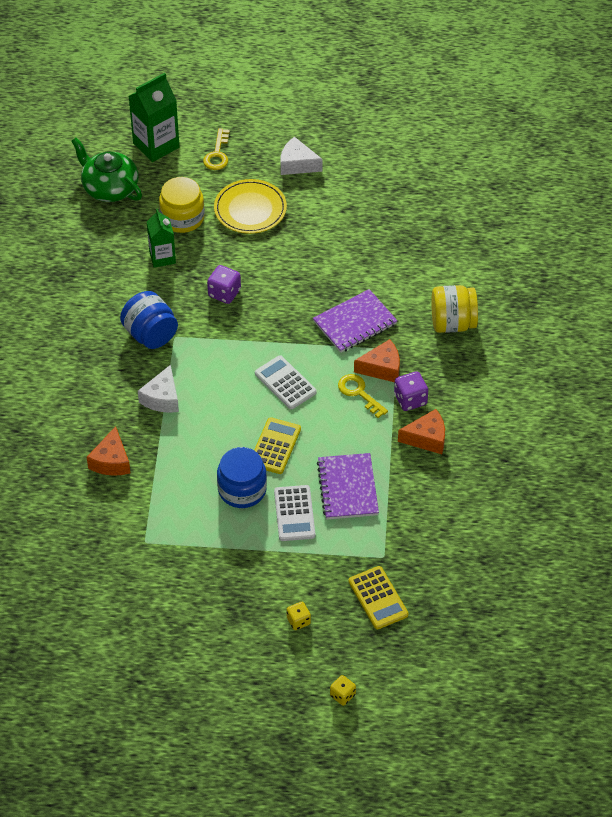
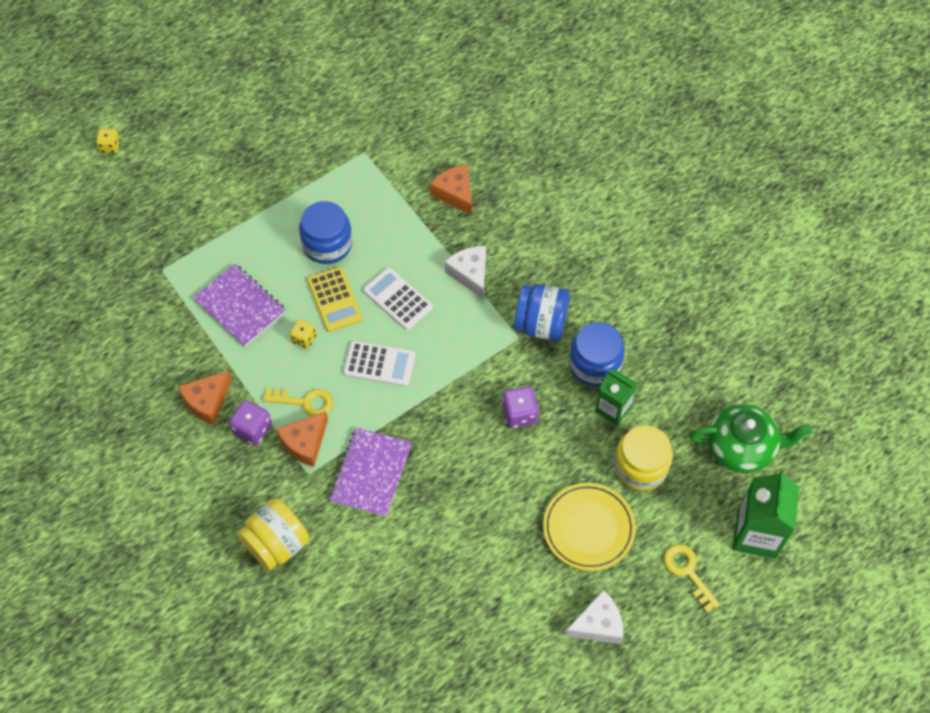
camera: 140 degrees right, 10 degrees up
(144, 288) = (594, 364): none -> blue jar
(294, 513) = (266, 254): white calculator -> white calculator (397, 299)
(298, 621) = (189, 175): yellow dice -> yellow dice (304, 338)
(378, 598) = (140, 234): yellow calculator -> none

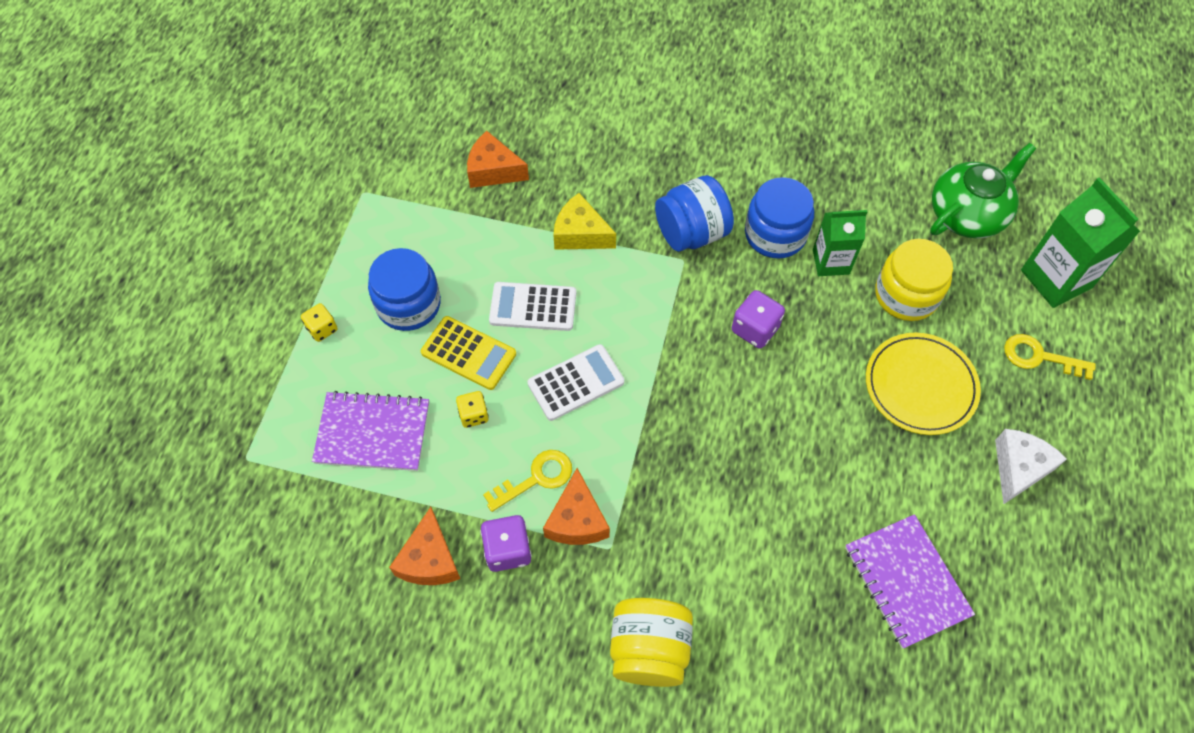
camera: 40 degrees left, 0 degrees up
(110, 146) = (61, 371): yellow dice -> yellow dice (322, 329)
(371, 473) = (673, 497): purple notebook -> purple notebook (906, 581)
(470, 274) = (580, 234): white cheese -> yellow cheese

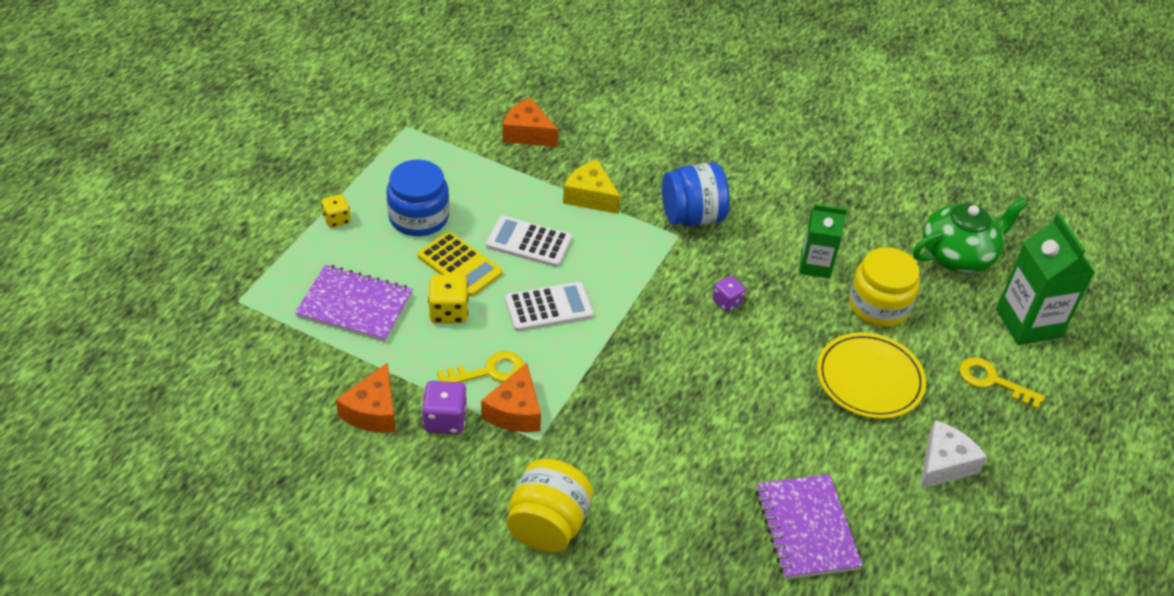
camera: 10 degrees right, 15 degrees down
(473, 415) = (448, 312): yellow dice -> yellow dice, size x1.51
(755, 329) = (727, 302): purple dice -> purple dice, size x0.66
(775, 234) = (770, 233): blue jar -> none

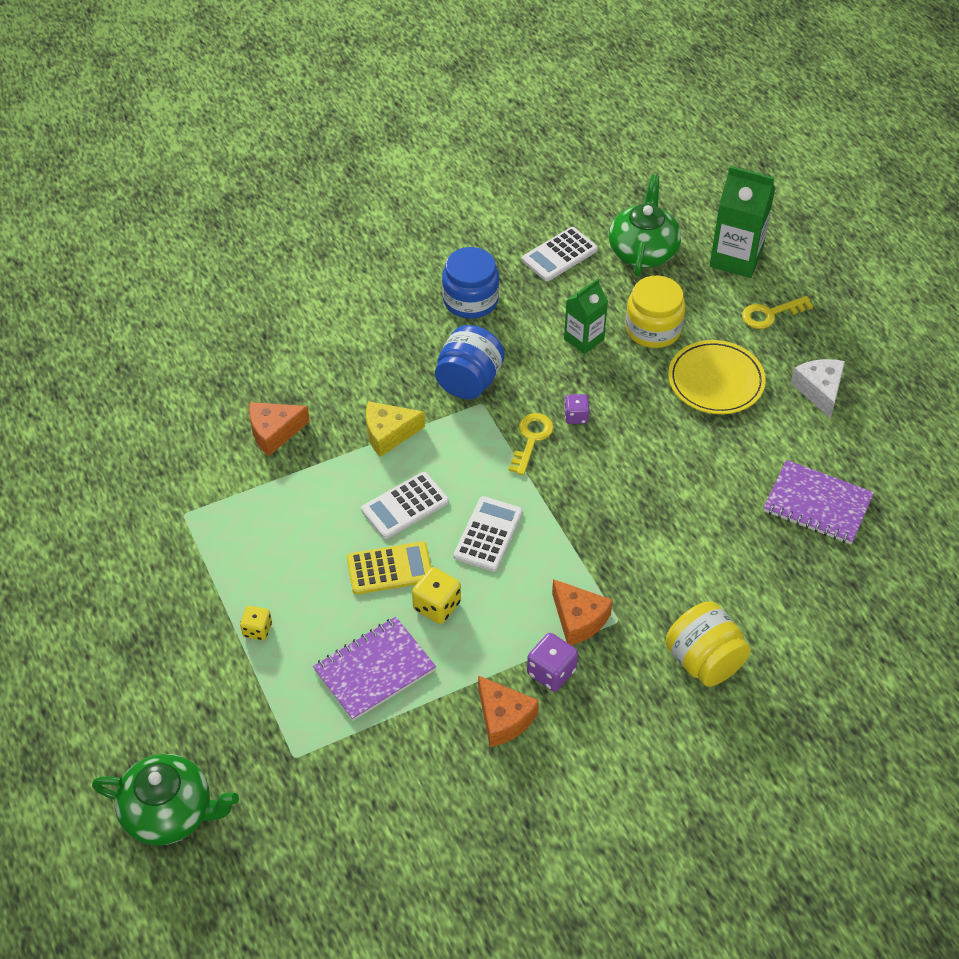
camera: 50 degrees left, 5 degrees up
(139, 257) = (170, 812): none -> green teapot
(419, 217) = (308, 567): blue jar -> blue jar (470, 300)
(489, 371) = (524, 614): yellow key -> yellow key (531, 439)
(888, 204) = (559, 255): none -> white calculator

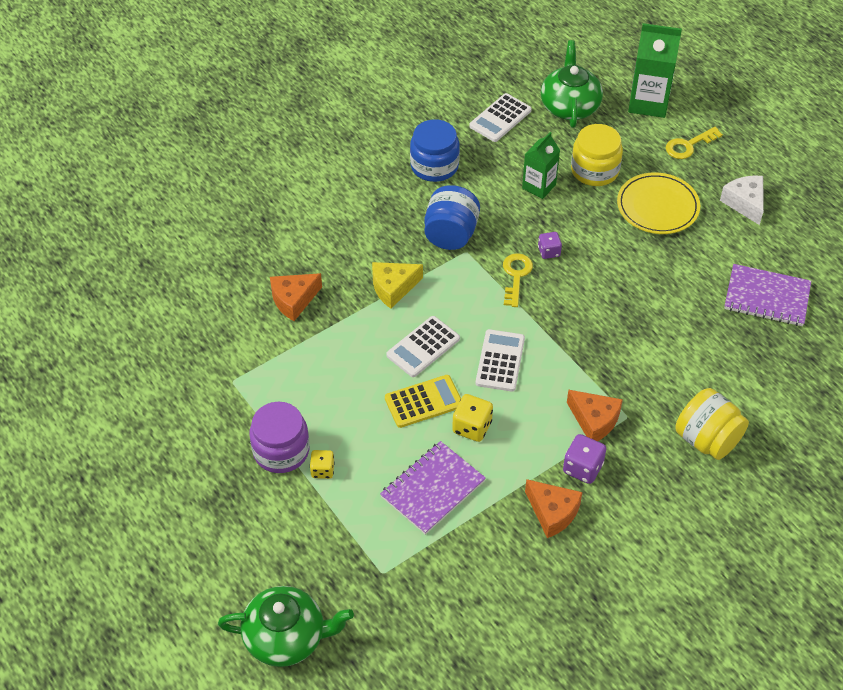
camera: 10 degrees left, 0 degrees up
(217, 601) = (281, 451): none -> purple jar

